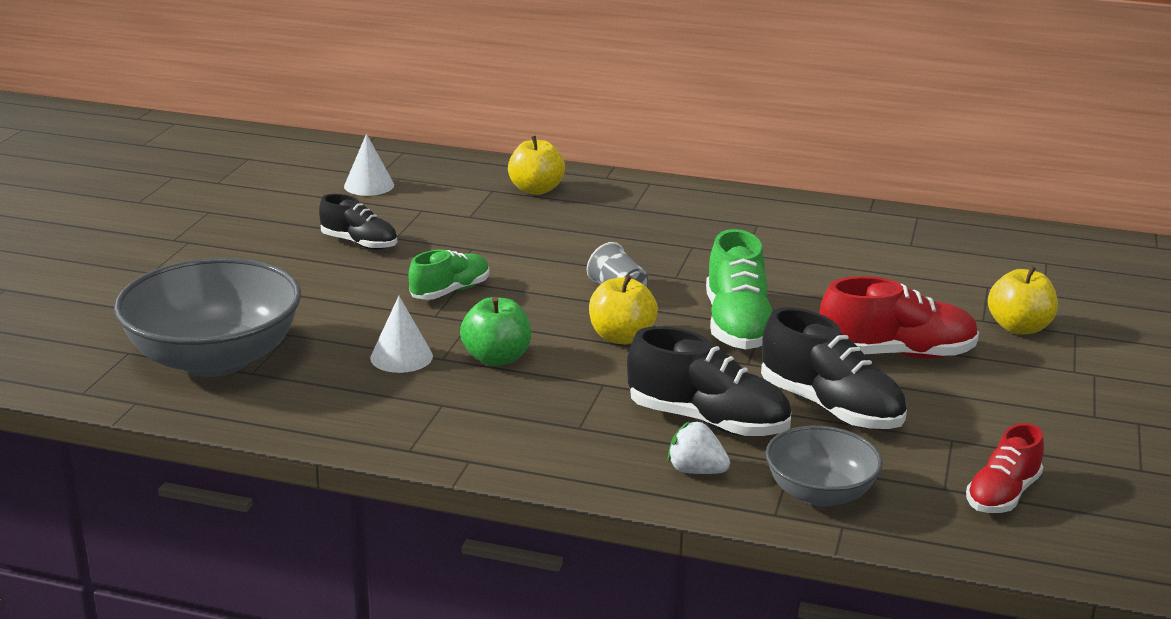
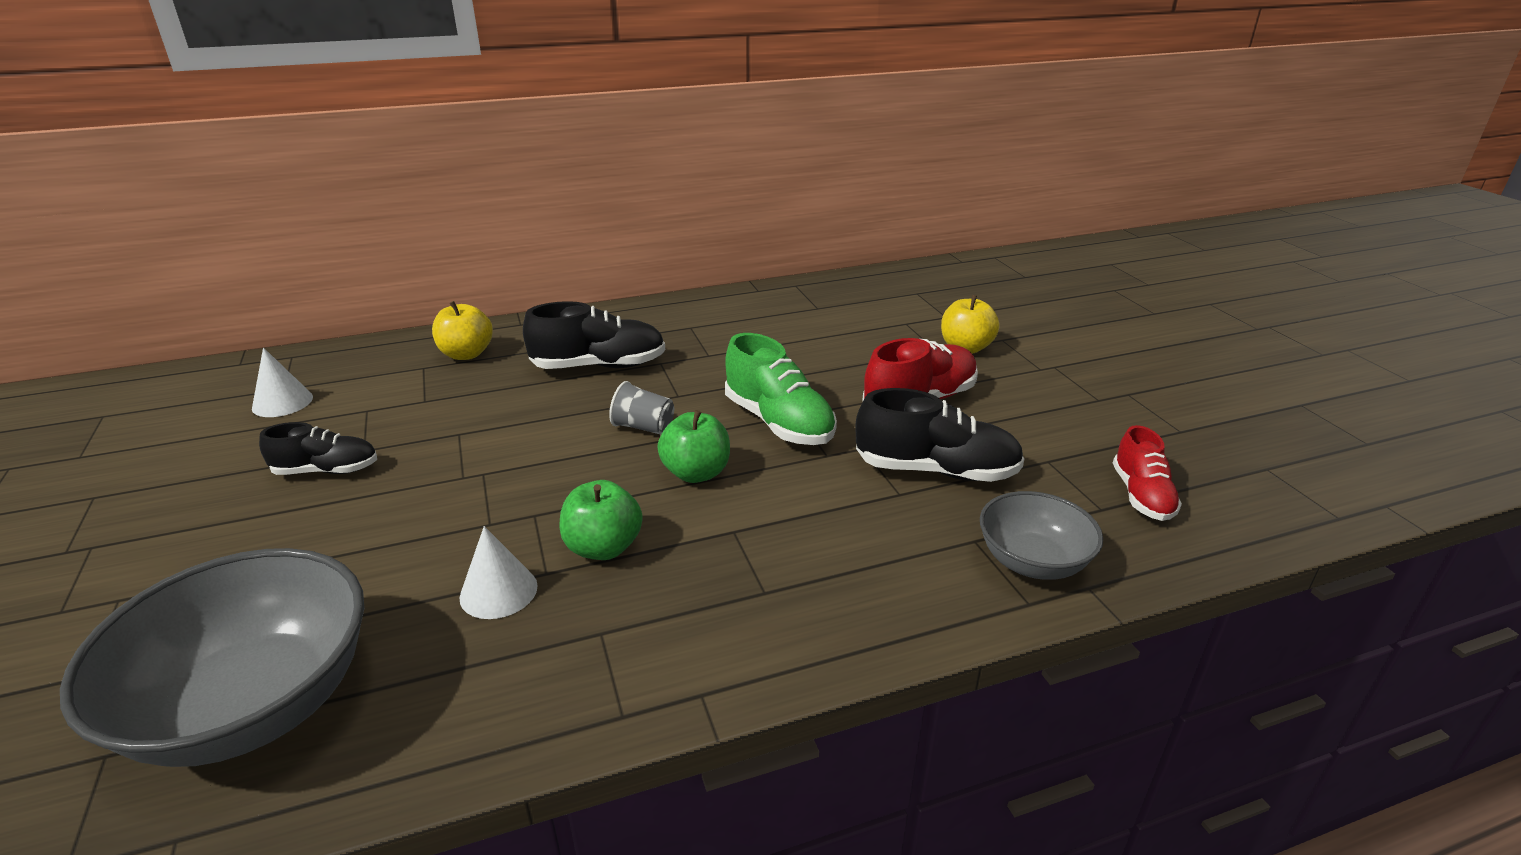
camera: 35 degrees left, 5 degrees up
(450, 291) = (480, 489): green shoe -> none
(621, 337) = (696, 473): yellow apple -> green apple
(696, 471) = (916, 589): white strawberry -> none
(707, 421) = (864, 529): black shoe -> black shoe (599, 366)

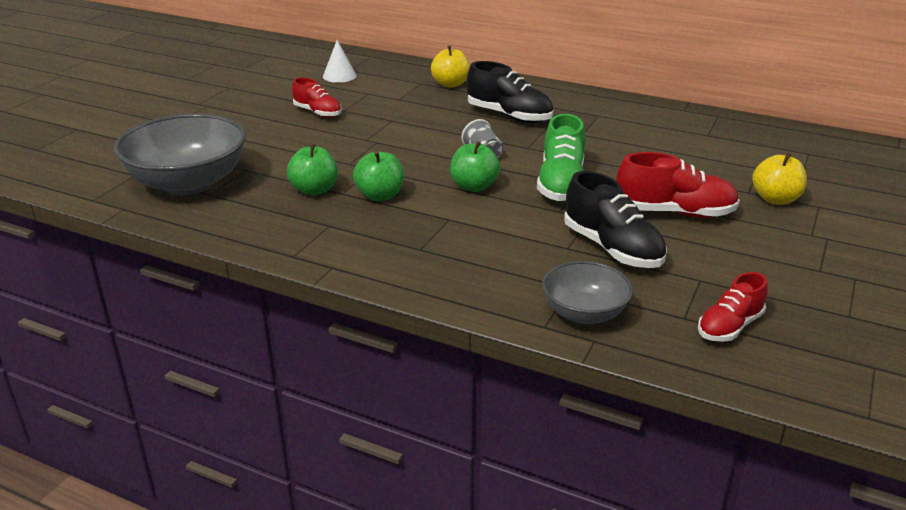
camera: 45 degrees right, 0 degrees up
(326, 470) = (317, 112): black shoe -> red shoe
(498, 591) = (314, 190): white cone -> green apple

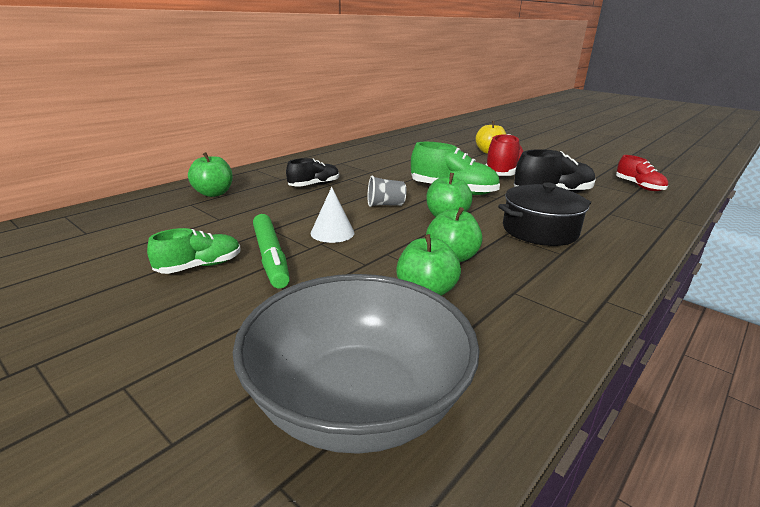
camera: 75 degrees left, 5 degrees down
(317, 112) = (199, 266): red shoe -> green shoe
(339, 76) = (97, 240): white cone -> white cone (332, 233)
(342, 130) = (270, 257): none -> green marker
(450, 84) = (213, 193): yellow apple -> green apple
(473, 238) = (539, 230): none -> black pot
(509, 116) = (314, 185): black shoe -> black shoe, size x0.64
(584, 313) = (642, 215): grey bowl -> none

